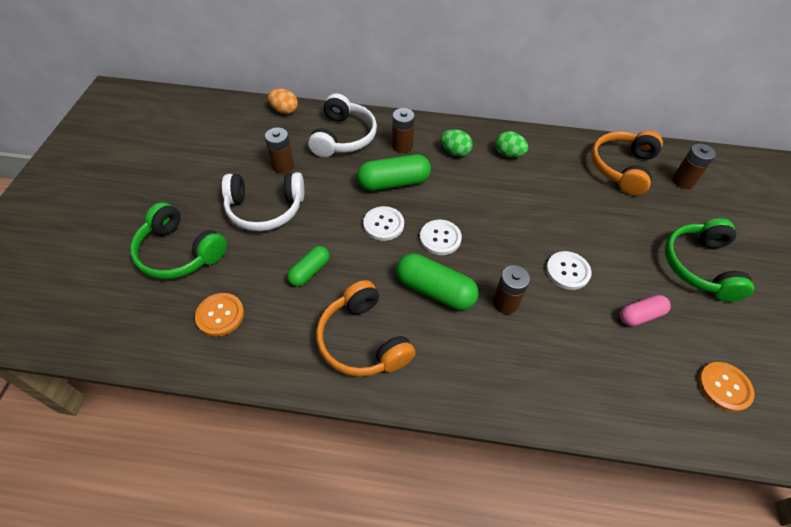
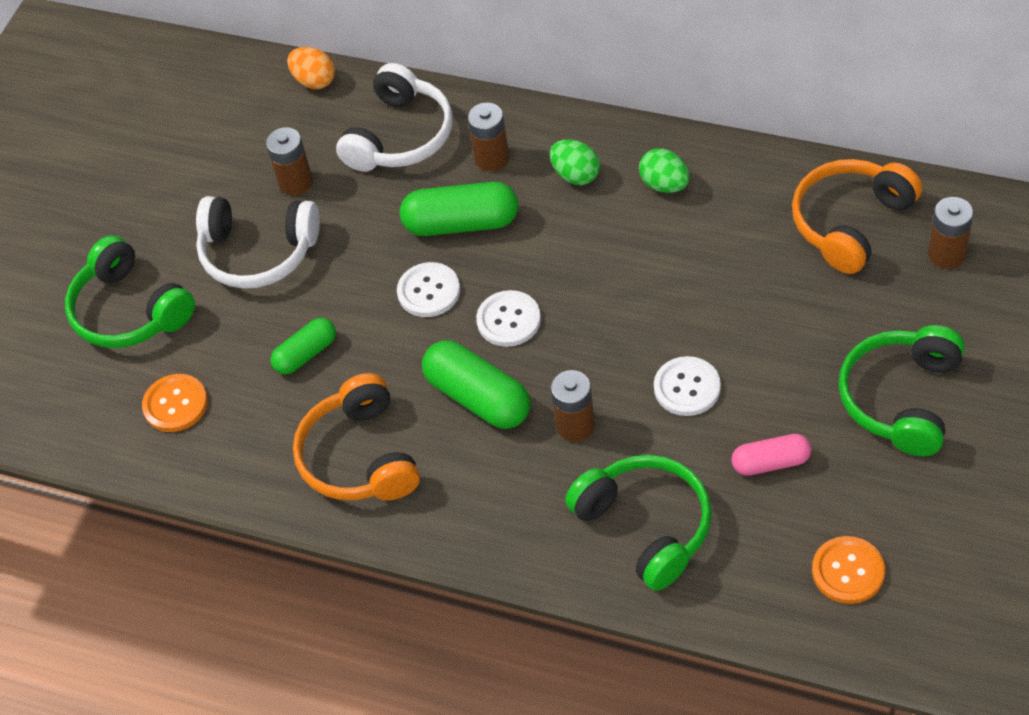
camera: 20 degrees right, 0 degrees up
(578, 369) = (646, 526): none -> green headphones

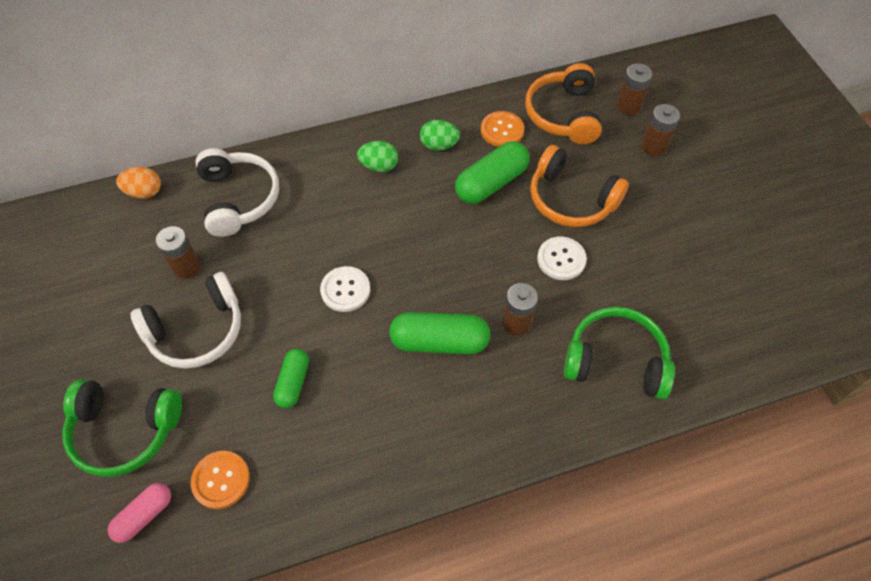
camera: 45 degrees left, 5 degrees up
(359, 457) = (393, 432): orange headphones -> orange headphones (571, 199)
(461, 223) = (330, 234): green capsule -> green capsule (491, 183)
(492, 158) = (315, 182): brown battery -> brown battery (654, 146)
(508, 320) = (415, 279): white button -> none
(771, 462) = (648, 276): pink capsule -> pink capsule (144, 515)
(848, 571) = (747, 315): orange button -> orange button (502, 130)
(901, 399) = (680, 198): green headphones -> none

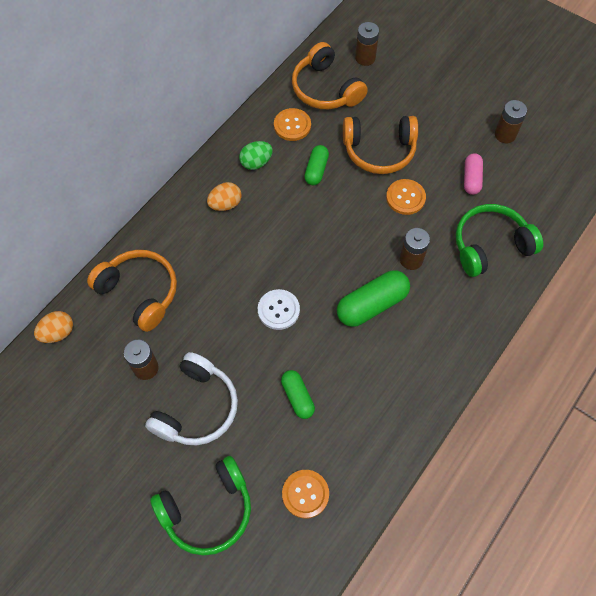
camera: 35 degrees left, 5 degrees up
(144, 515) = (274, 553): pink capsule -> pink capsule (471, 179)
(239, 199) = (140, 292): white headphones -> orange headphones
(379, 166) = (225, 204): green egg -> orange egg
(491, 183) = (316, 170): green capsule -> green capsule, size x0.61
(561, 259) = (405, 197): white button -> orange button
(654, 146) = (404, 79): brown battery -> brown battery (505, 134)

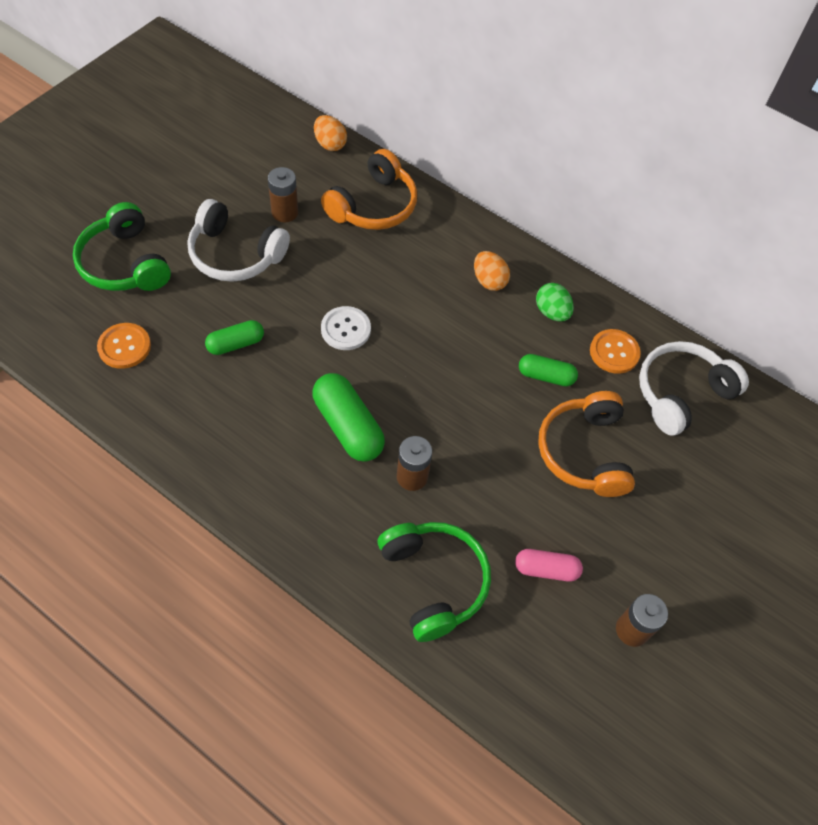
camera: 85 degrees right, 5 degrees down
(325, 89) = (681, 393): orange headphones -> white headphones
(365, 58) = (747, 446): brown battery -> none
(405, 197) = (508, 478): orange button -> none

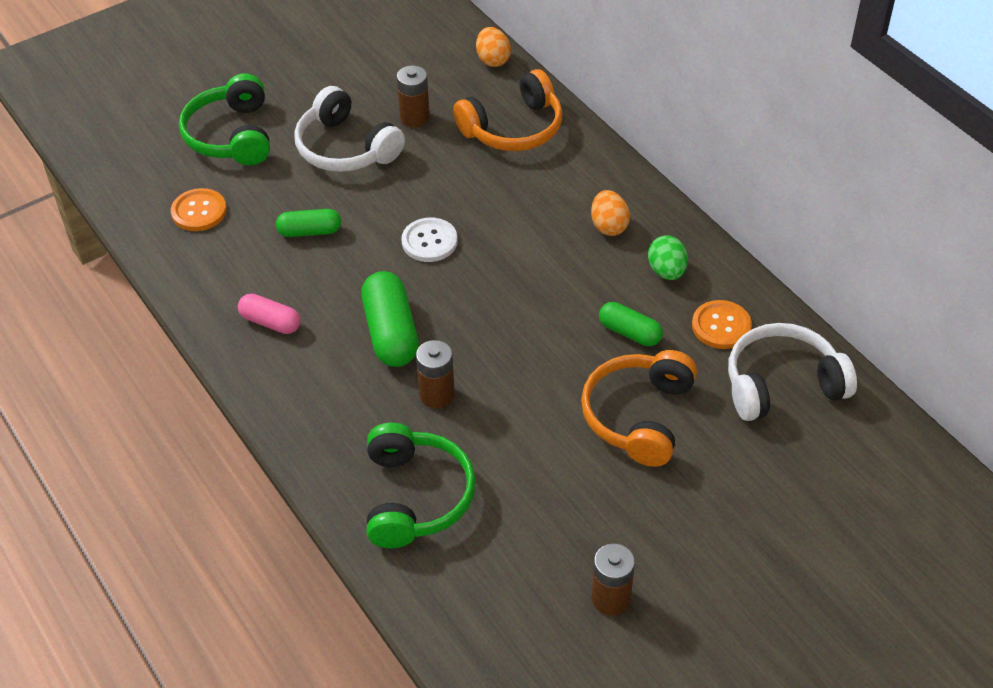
camera: 25 degrees right, 10 degrees down
(546, 569) = (542, 517): pink capsule -> pink capsule (270, 322)

